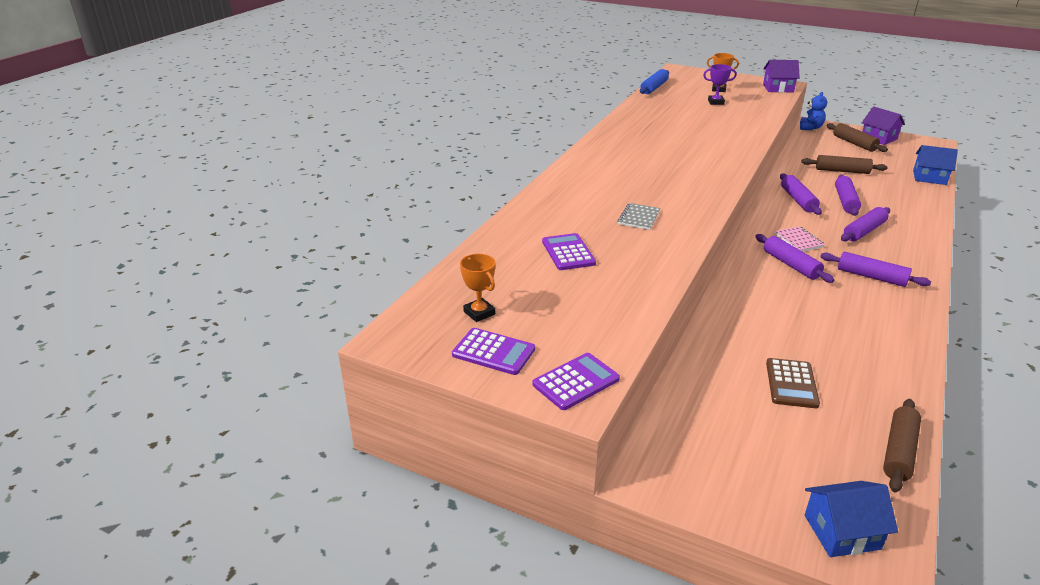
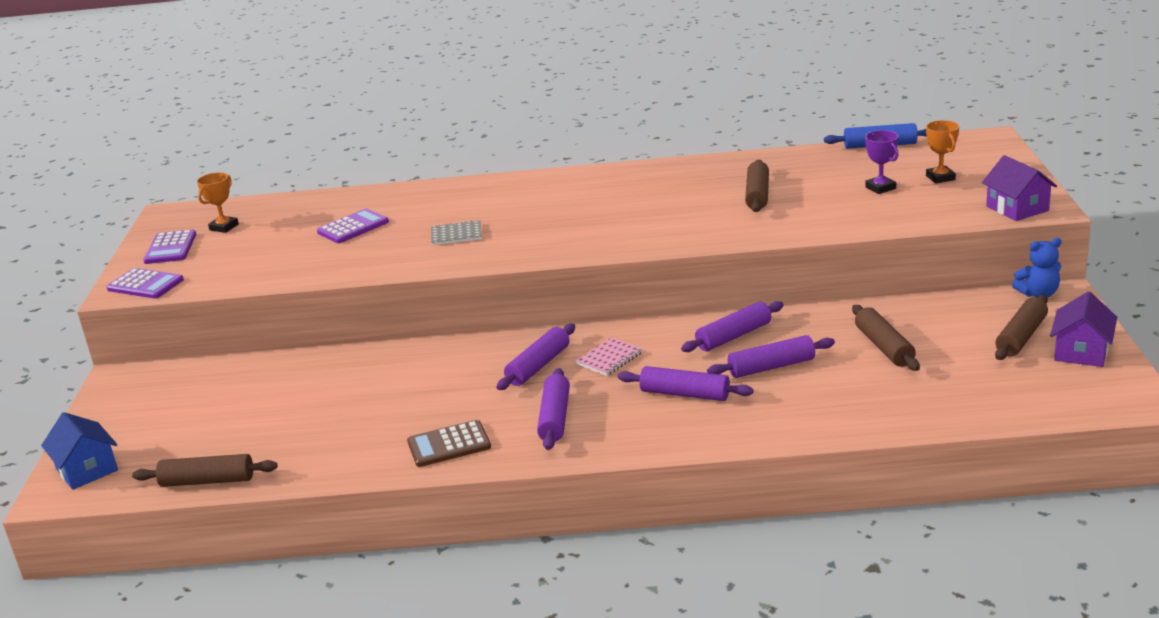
camera: 65 degrees right, 5 degrees down
(687, 126) = (757, 195): none -> brown rolling pin
(791, 383) = (288, 411): brown calculator -> brown calculator (449, 445)
(929, 177) = (957, 415): blue house -> none

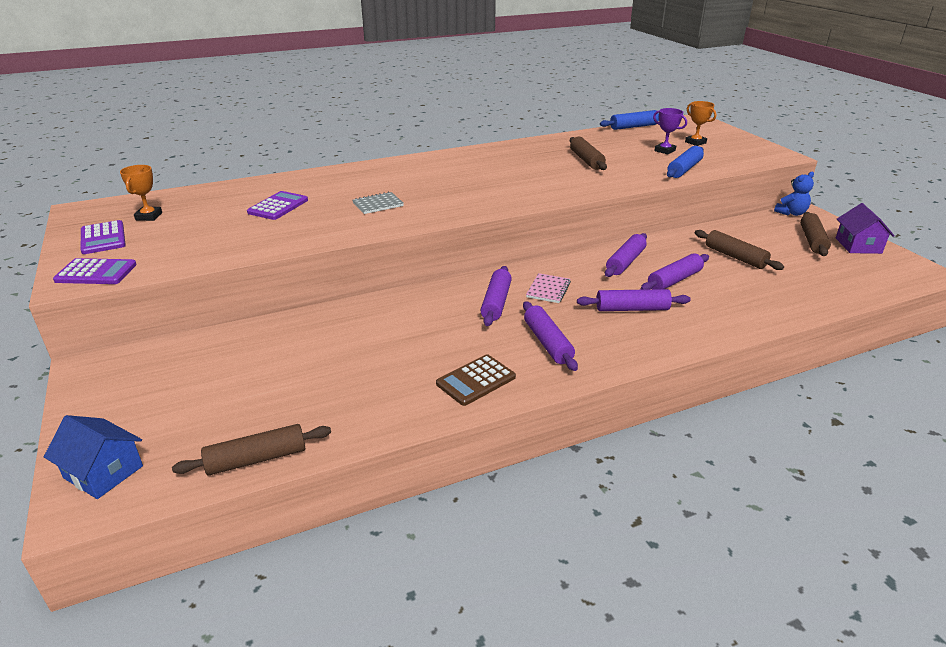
camera: 25 degrees left, 5 degrees up
(875, 219) = (684, 169): none -> blue rolling pin
(1017, 208) = (765, 156): purple house -> none

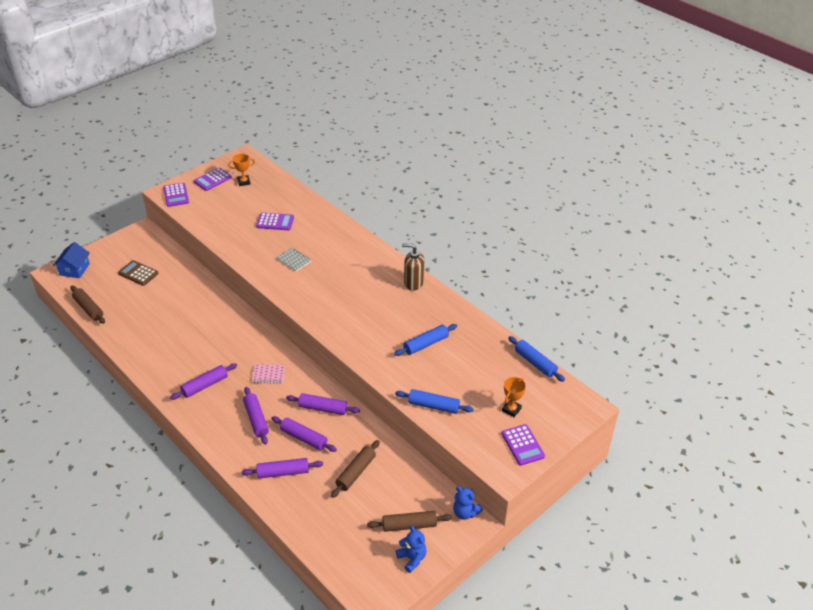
camera: 70 degrees right, 10 degrees up
(476, 380) = (161, 364): brown calculator -> brown calculator (138, 273)
(481, 153) = (413, 283): none -> brown soap dispenser
(496, 302) = (244, 354): purple rolling pin -> purple rolling pin (283, 472)
(586, 160) = (425, 344): brown rolling pin -> blue rolling pin
(664, 151) = (476, 390): purple trophy -> none
(743, 145) = (522, 445): none -> purple calculator
(858, 245) = (412, 558): purple house -> blue teddy bear

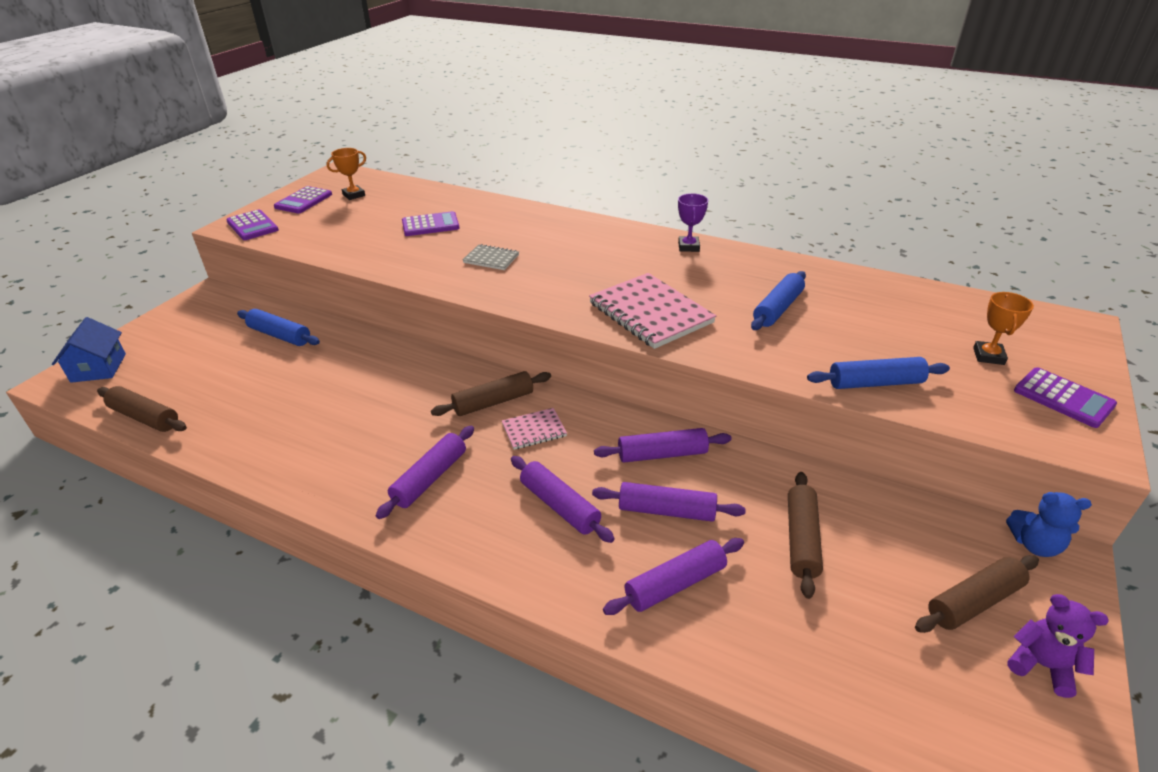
camera: 20 degrees left, 5 degrees down
(138, 273) = (222, 347): brown calculator -> none
(258, 351) = (493, 402): none -> brown rolling pin
(353, 326) = (650, 313): none -> pink notebook
(412, 558) = (1041, 665): blue teddy bear -> purple teddy bear
(413, 283) = (688, 247): brown soap dispenser -> purple trophy
(535, 363) = (948, 293): blue rolling pin -> blue rolling pin (280, 335)

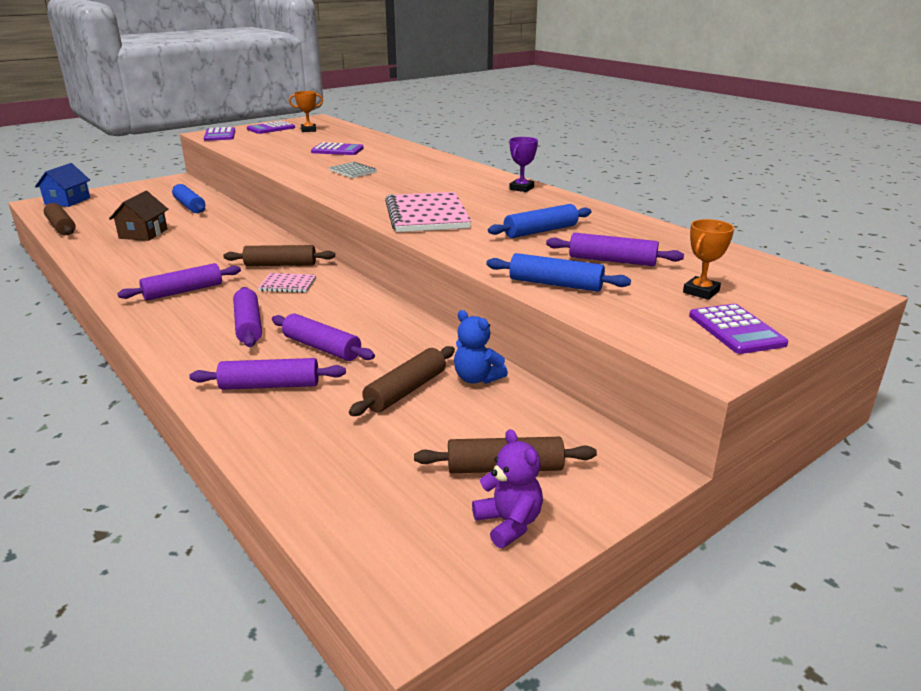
camera: 25 degrees right, 10 degrees down
(273, 398) = (143, 234): none -> brown house
(662, 454) = (364, 318): purple rolling pin -> purple rolling pin (612, 261)
(1034, 544) = (623, 454): blue teddy bear -> blue teddy bear (477, 378)

